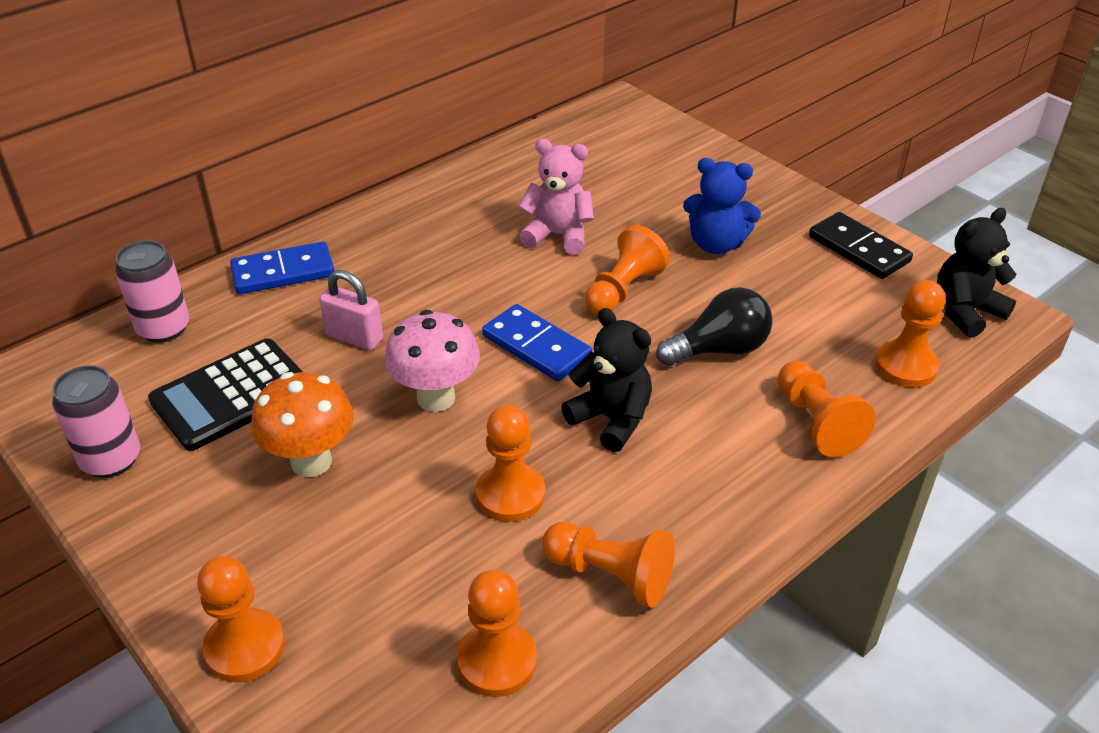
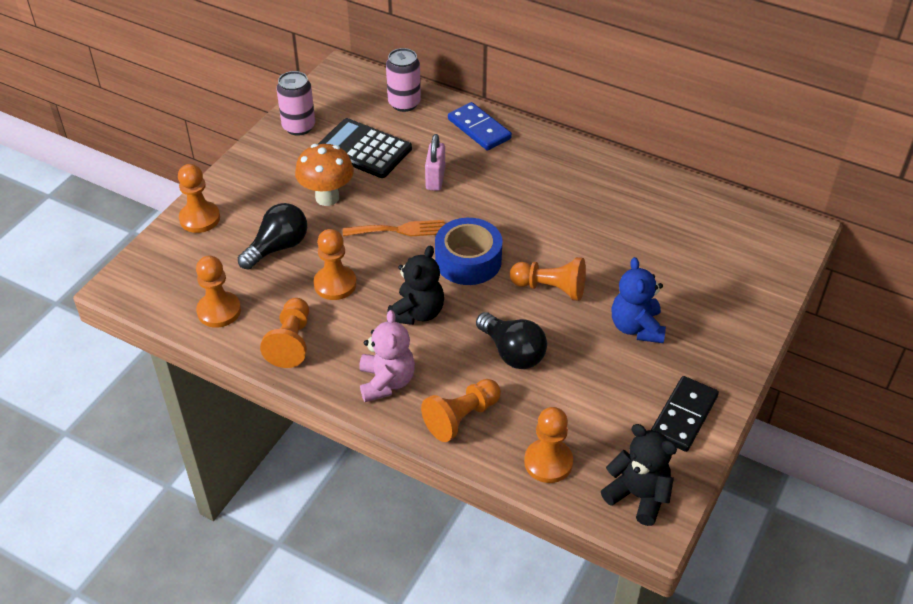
camera: 70 degrees right, 5 degrees up
(388, 548) = (278, 247): none -> black light bulb
(436, 398) = (399, 230): pink mushroom -> orange fork
(536, 346) = (468, 260): blue domino -> blue tape
(558, 235) = (593, 240): pink teddy bear -> pink teddy bear (386, 382)

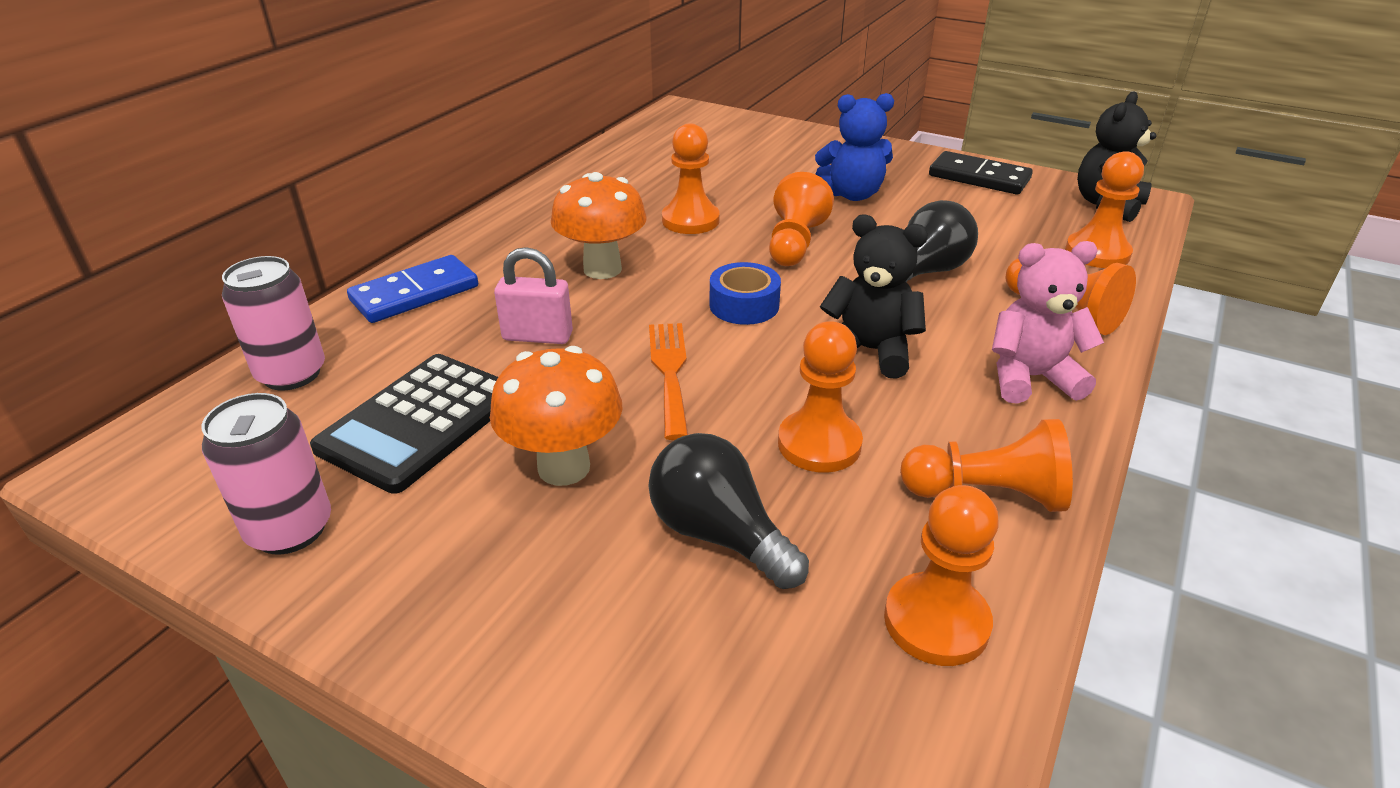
camera: 90 degrees left, 10 degrees down
(200, 218) = (608, 706): orange pawn -> orange pawn (690, 220)
(468, 260) = (744, 305): blue tape -> blue tape, size x0.65
(510, 199) = (602, 269): none -> orange mushroom

